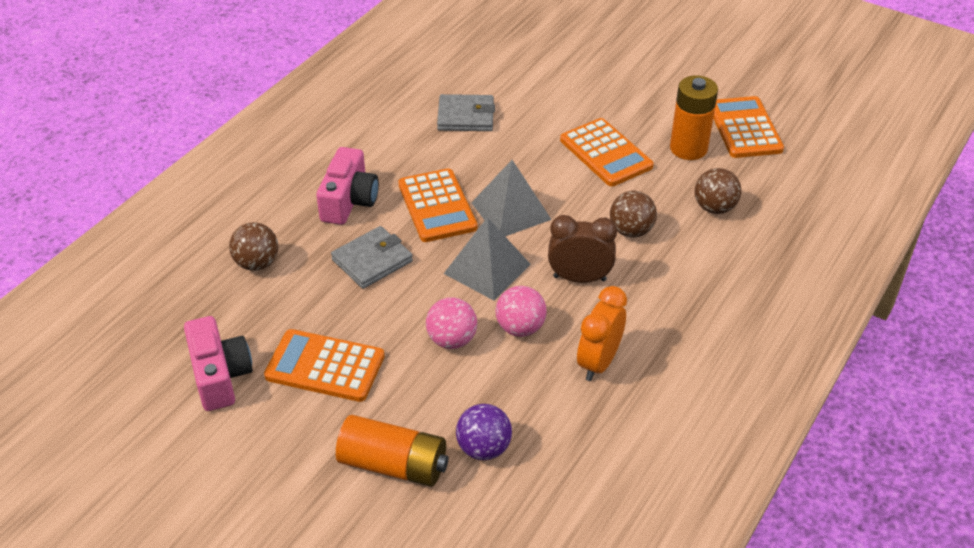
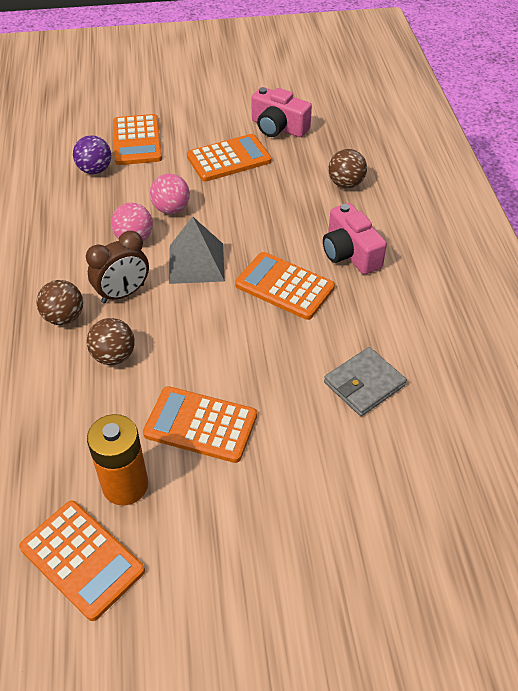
camera: 140 degrees right, 5 degrees up
(372, 260) = (279, 225): grey wallet -> none
(393, 465) = (137, 141): orange battery -> orange calculator
(510, 211) = (226, 316): grey pyramid -> none
(598, 362) = (63, 246): orange clock -> none
(714, 208) = (55, 425): brown ball -> brown ball (64, 317)

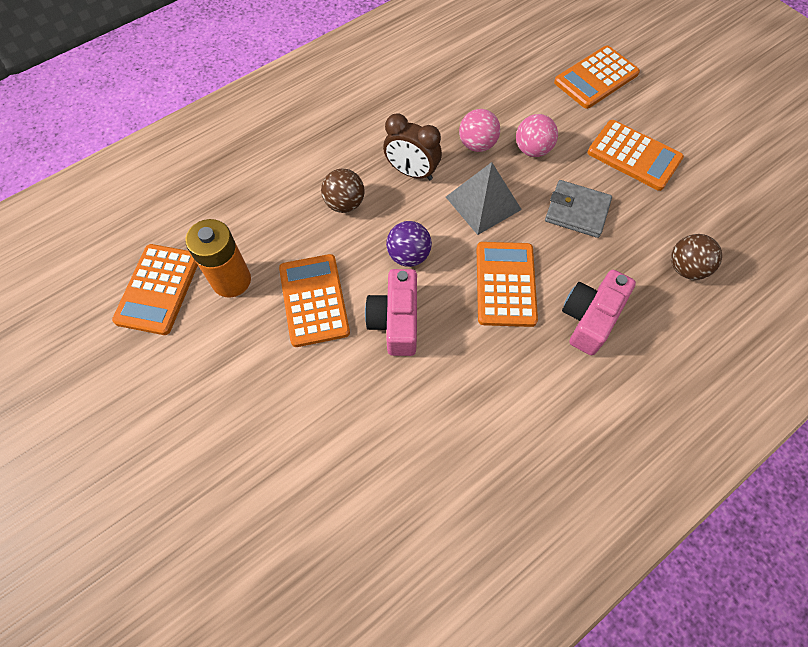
camera: 60 degrees right, 15 degrees up
(64, 317) = (361, 149): brown ball -> none
(95, 170) = (534, 72): purple ball -> purple ball (408, 255)
(278, 127) = (716, 170): pink camera -> pink camera (396, 321)
(364, 384) = (434, 406): grey wallet -> grey wallet (577, 211)

